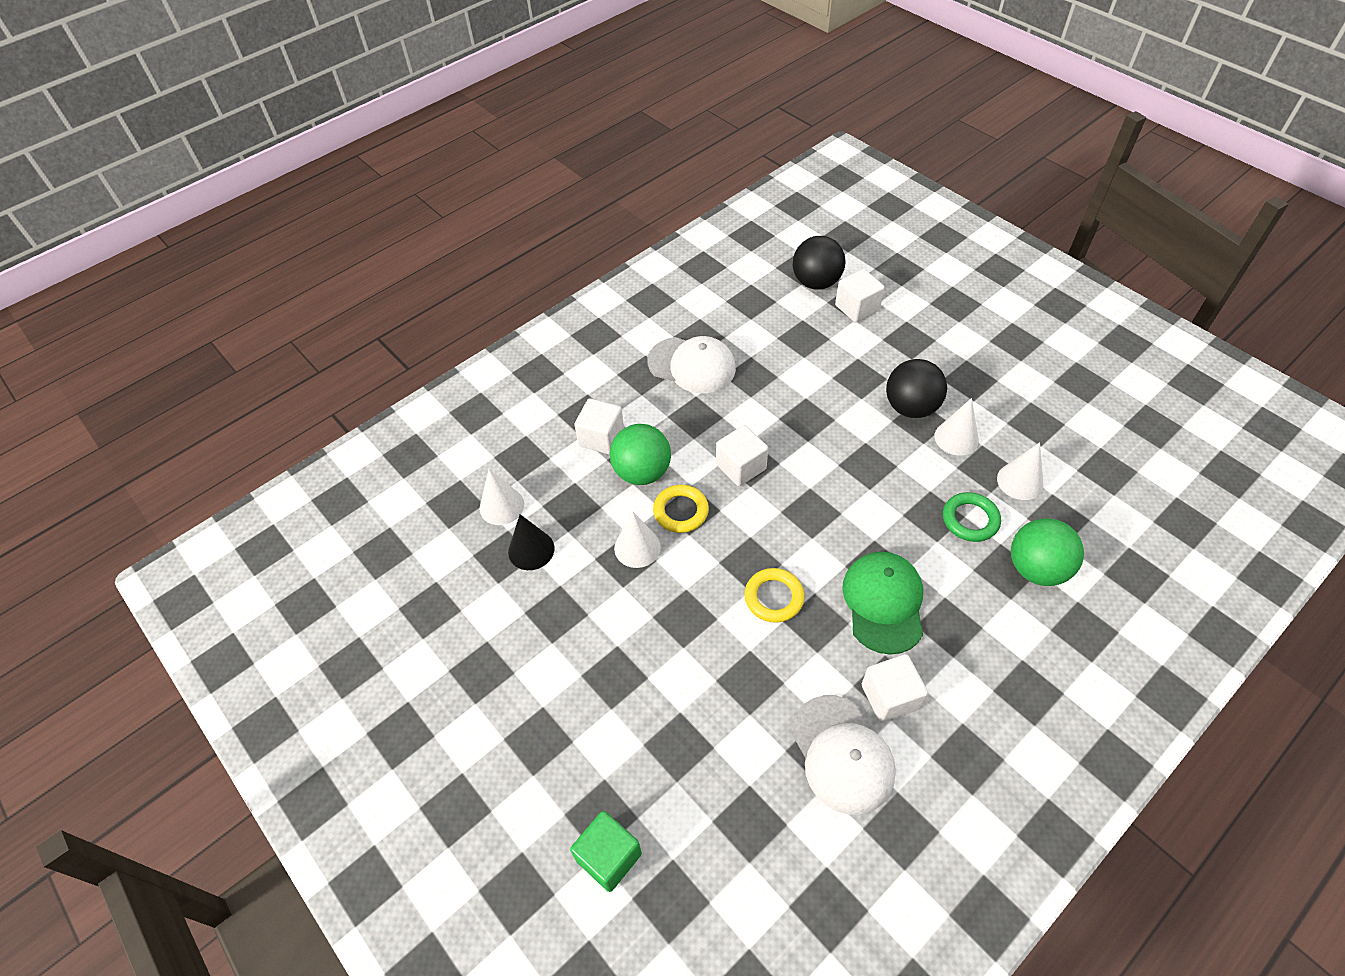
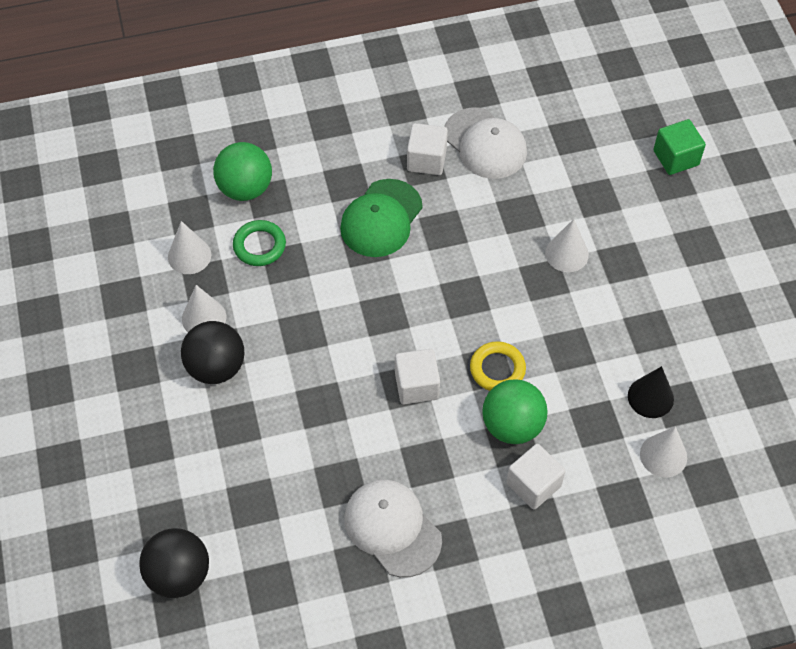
camera: 155 degrees left, 5 degrees up
(637, 547) = (554, 354): white cone -> white cone (567, 253)
(774, 597) = (463, 261): yellow ring -> none
(842, 754) = (485, 144): white cap -> white cap turned 135 degrees clockwise
(857, 308) = (165, 513): white cube -> none

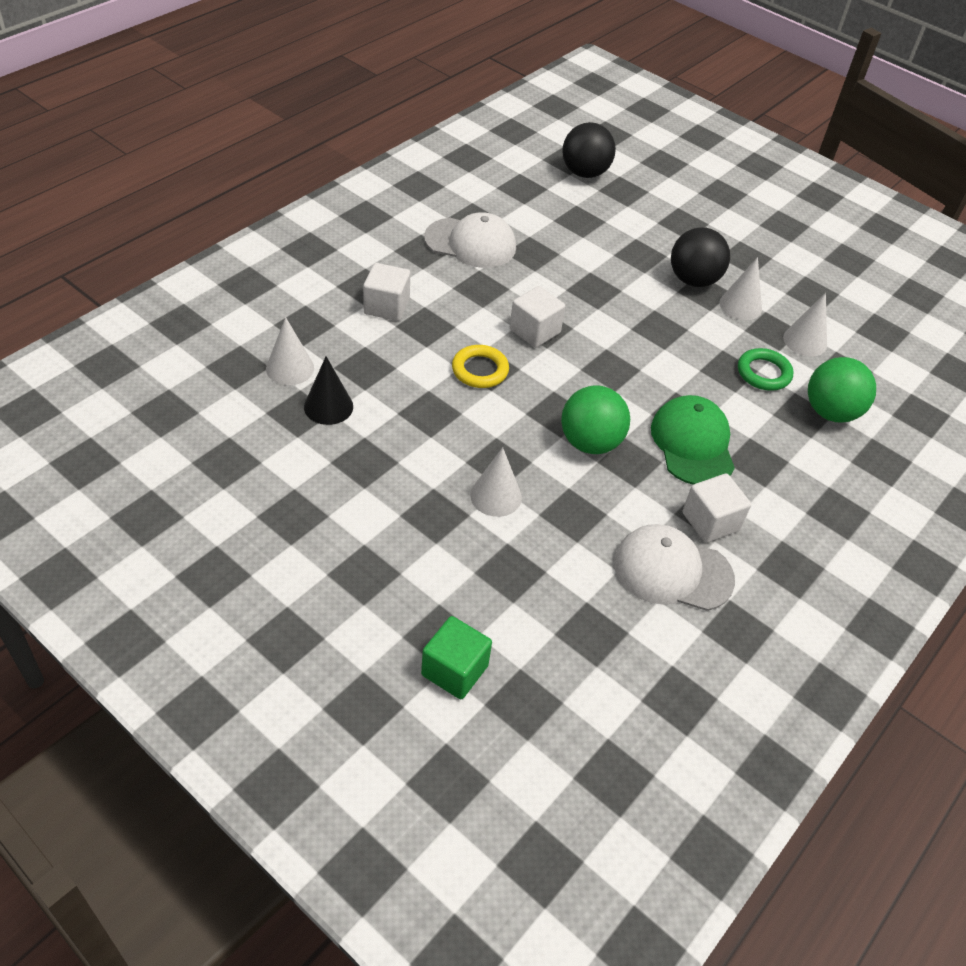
camera: 140 degrees right, 10 degrees down
(512, 425) = (434, 336): green ball -> green ball (590, 442)

